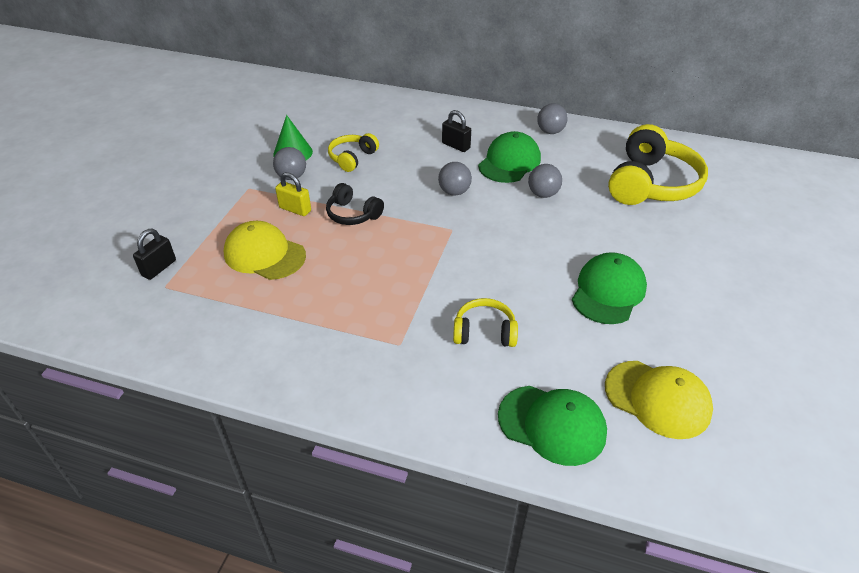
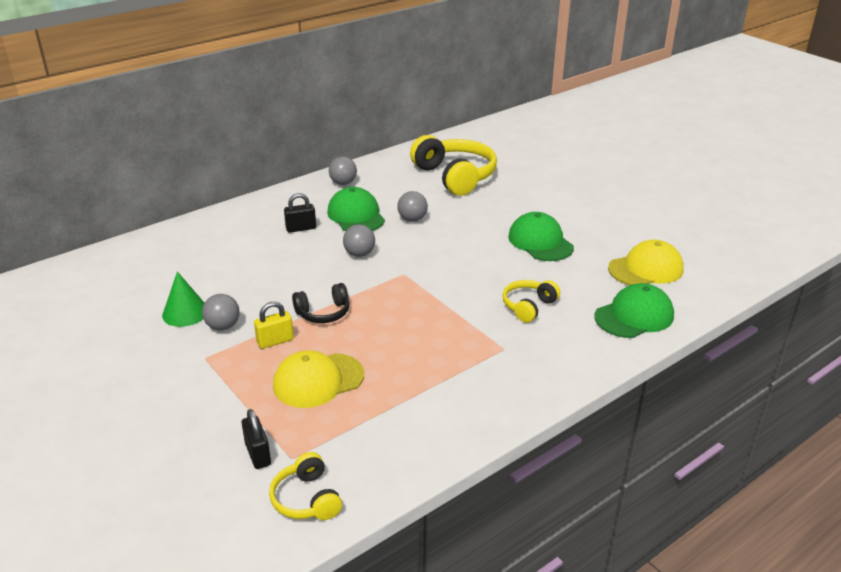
camera: 55 degrees left, 10 degrees down
(352, 158) = (243, 283): yellow headphones -> yellow headphones (307, 499)

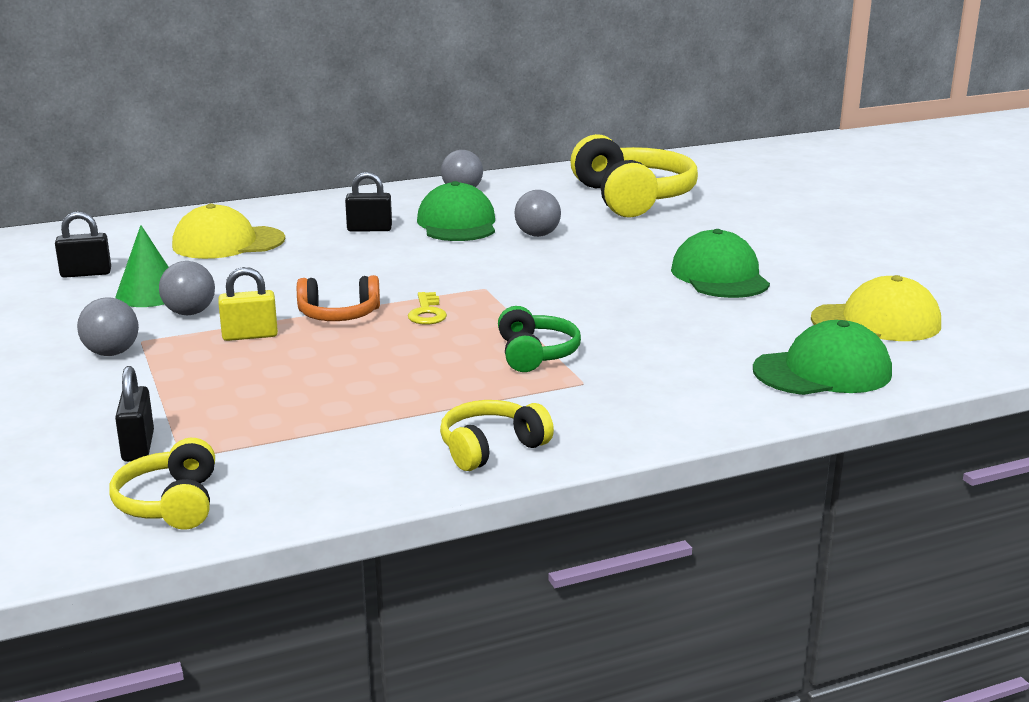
camera: 15 degrees right, 10 degrees down
(128, 299) = (86, 273): none -> black padlock
(318, 380) = (280, 382): yellow cap -> yellow cap (228, 243)
(323, 313) = (339, 315): black headphones -> orange headphones
(359, 254) = (434, 262): grey ball -> grey ball (111, 353)
(378, 302) = (427, 313): none -> yellow key
(463, 328) = (535, 354): none -> green headphones
(528, 306) = (654, 342): yellow headphones -> yellow headphones (491, 448)

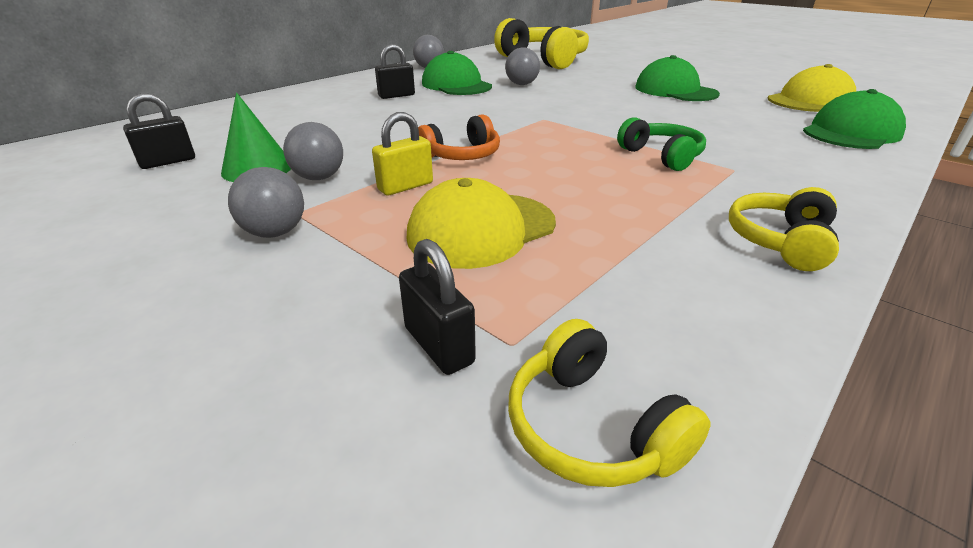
camera: 25 degrees left, 10 degrees up
(228, 243) = (289, 119): yellow cap -> yellow cap (481, 229)
(427, 313) = (530, 142): yellow key -> none

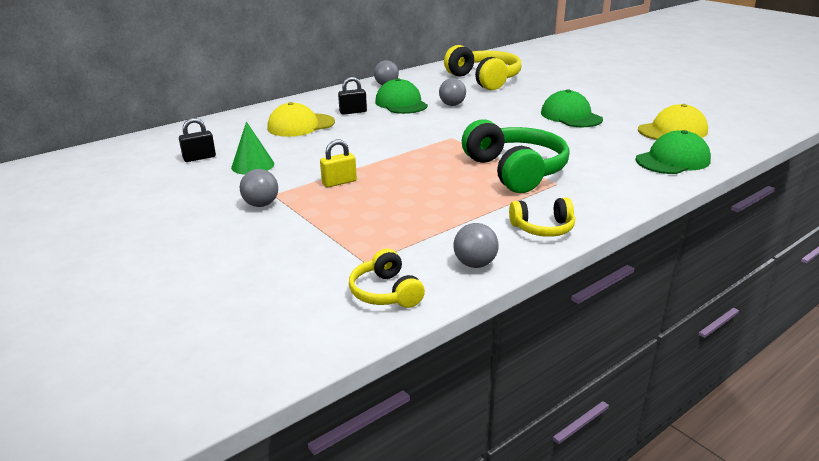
camera: 10 degrees right, 5 degrees down
(319, 177) = (289, 173): grey ball -> grey ball (475, 264)
(439, 345) = (332, 260): black padlock -> none
(462, 155) = (381, 163): orange headphones -> none
(481, 229) = (374, 210): yellow cap -> yellow cap (301, 125)
(661, 156) = (515, 171): green headphones -> green headphones, size x1.93
(780, 241) = (543, 228): yellow headphones -> yellow headphones turned 135 degrees counterclockwise

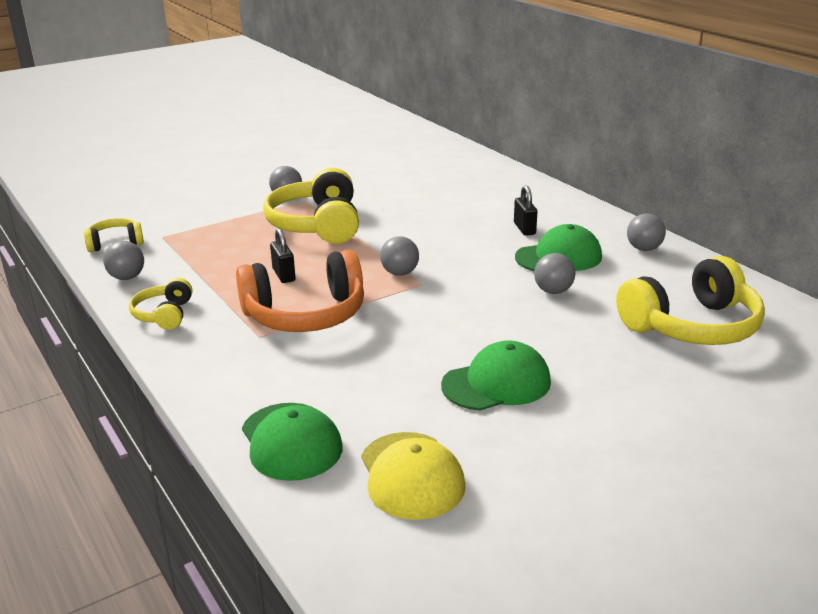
camera: 95 degrees right, 0 degrees up
(199, 158) = (398, 169): black padlock -> black padlock (284, 275)
(252, 165) = (373, 189): green cone -> none
(301, 125) = (479, 204): yellow cap -> none
(339, 182) = (318, 225): yellow padlock -> yellow headphones
(435, 145) = (400, 273): none -> grey ball
(515, 171) = (305, 314): green headphones -> orange headphones

